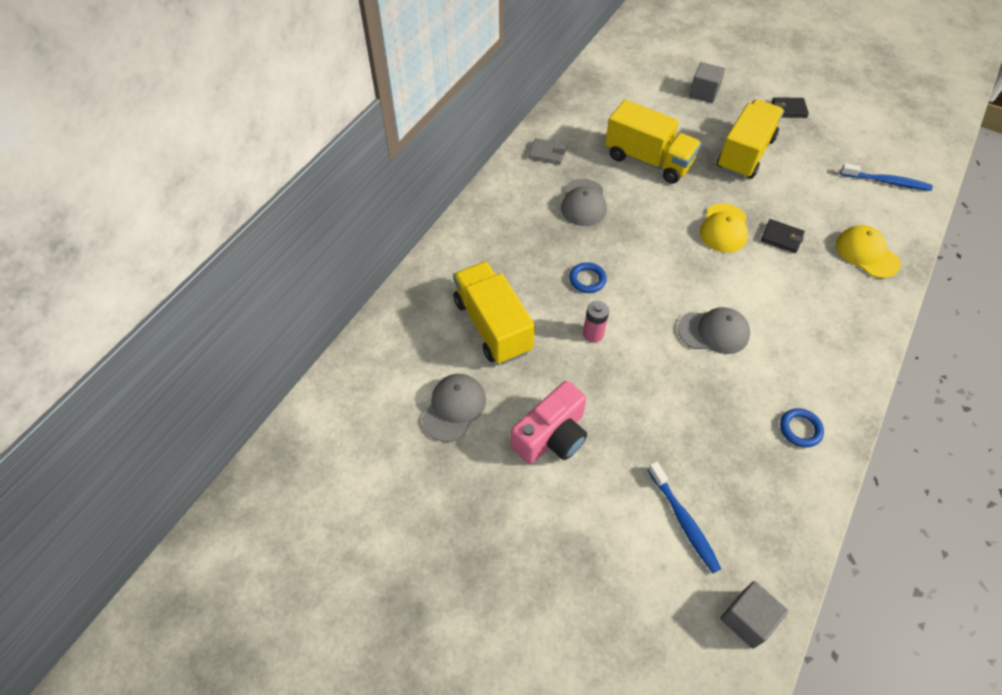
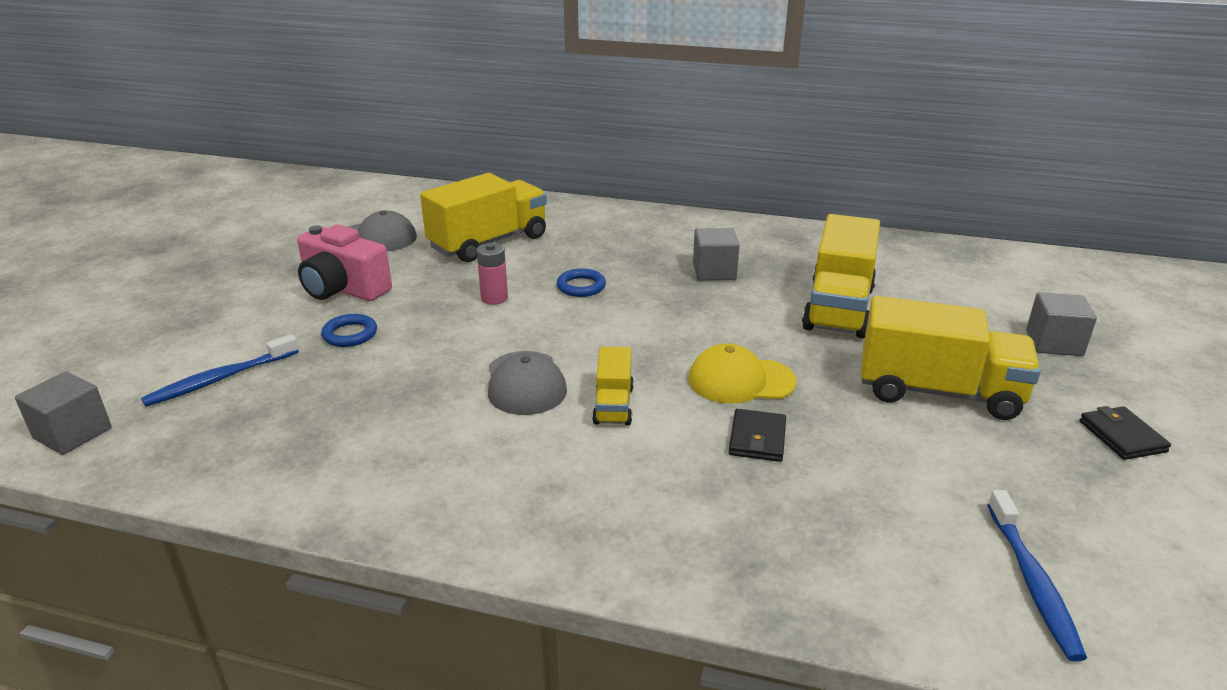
camera: 75 degrees right, 25 degrees down
(547, 153) = (786, 241): grey wallet -> none
(583, 203) = (714, 271): grey cap -> grey cube
(743, 292) = (613, 405): none -> yellow truck
(800, 429) = (358, 470): blue ring -> blue ring (350, 334)
(866, 253) = (783, 547): yellow cap -> none

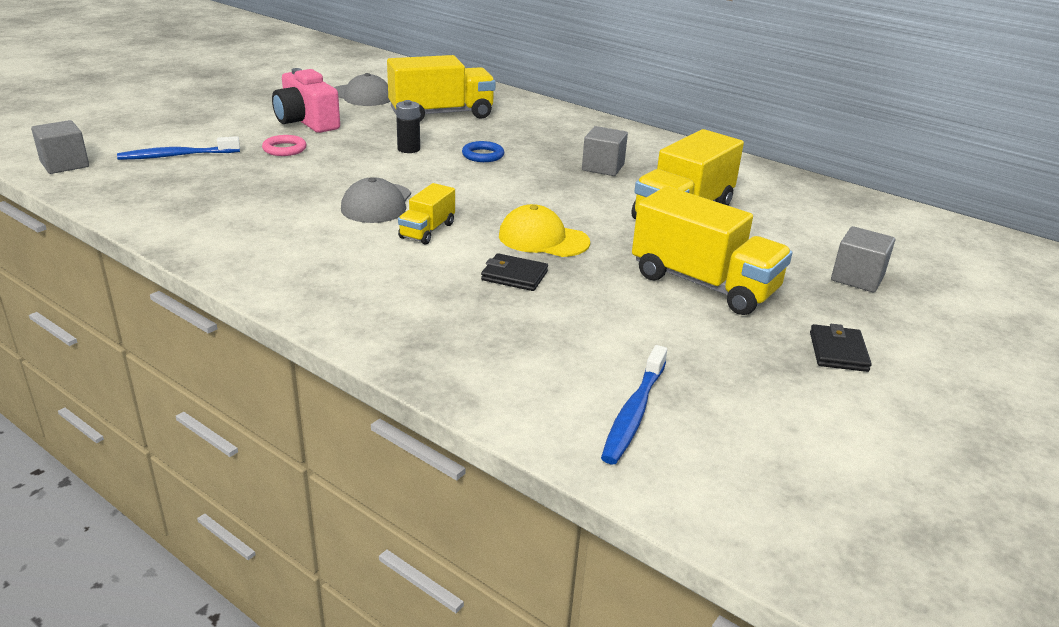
camera: 20 degrees right, 0 degrees up
(350, 334) = (284, 149): blue ring -> pink ring
(494, 298) = (408, 149): pink battery -> black battery
(757, 439) = (514, 276): black wallet -> black wallet turned 75 degrees clockwise

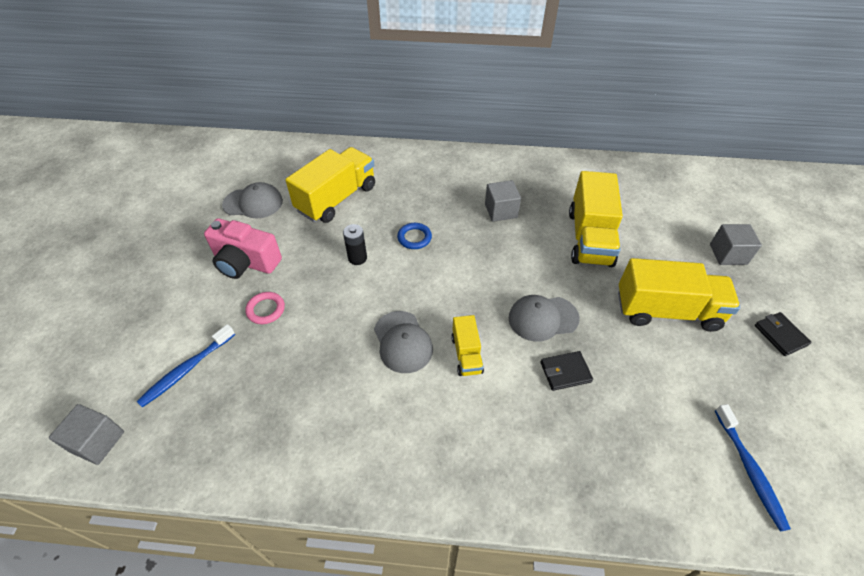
camera: 30 degrees left, 20 degrees up
(543, 239) = (543, 318): yellow cap -> grey cap

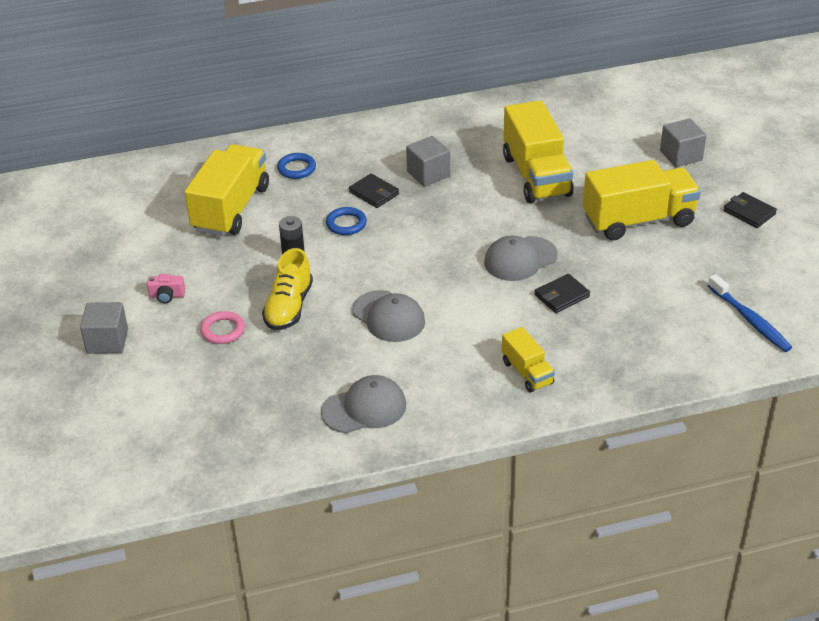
camera: 20 degrees left, 10 degrees down
(97, 441) = (126, 480): grey cube -> grey cube (107, 341)
(187, 369) = (174, 401): blue toothbrush -> none
(245, 262) = (167, 296): pink camera -> pink camera, size x0.44
(253, 203) = (131, 238): grey cap -> grey cap (364, 408)
(328, 304) = (289, 307): none -> yellow shoe
(403, 178) = (296, 168): none -> blue ring
(450, 216) = (374, 193): none -> black wallet
(466, 354) = (459, 309): yellow truck -> yellow truck (527, 372)

